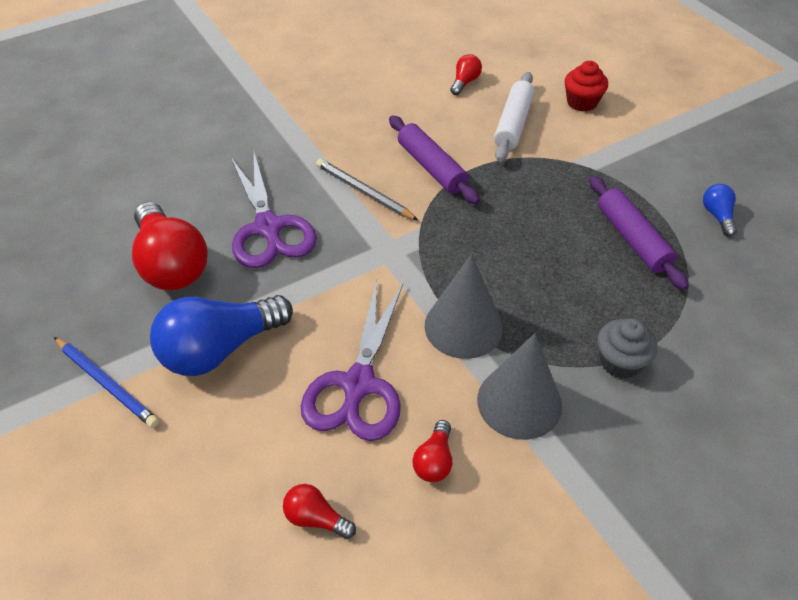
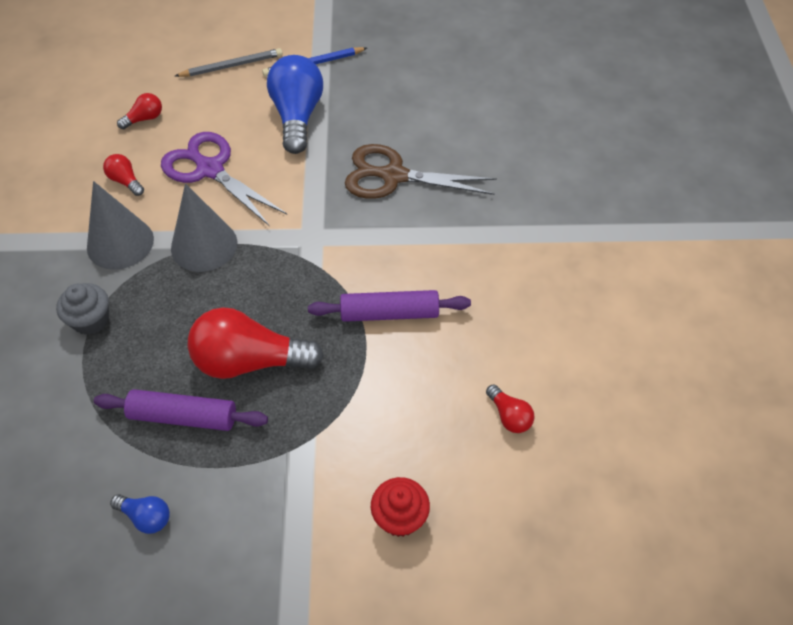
camera: 120 degrees right, 5 degrees up
(171, 264) = (395, 115): red light bulb -> red light bulb (249, 361)
(268, 227) = (394, 176): purple scissors -> brown scissors
(364, 192) = (392, 250): grey pencil -> grey pencil (232, 66)
(513, 124) = (406, 420): white rolling pin -> none

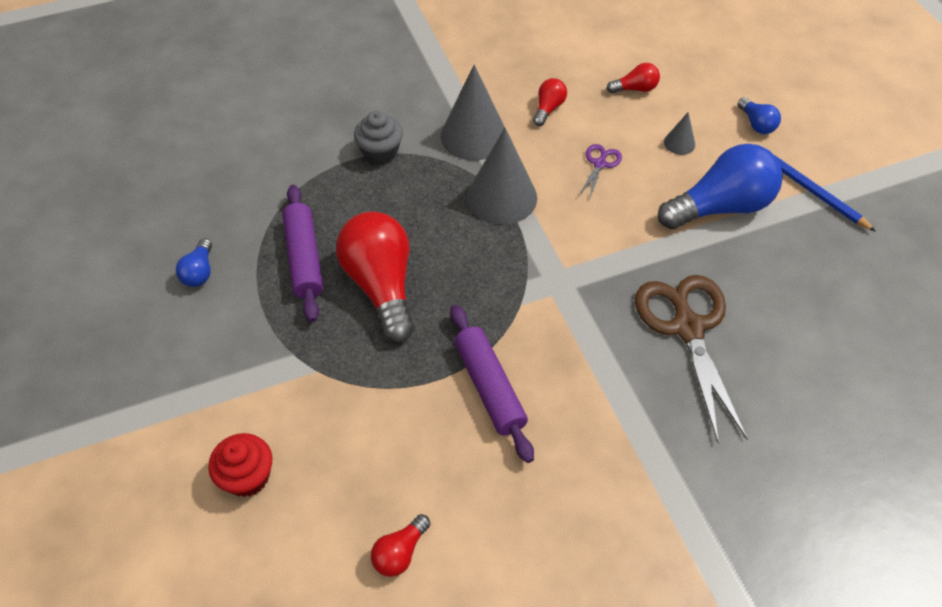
camera: 70 degrees right, 0 degrees up
(144, 119) = (635, 89): red light bulb -> red light bulb turned 45 degrees counterclockwise
(210, 170) = (600, 164): purple scissors -> purple scissors, size x0.46
(221, 115) = (679, 143): none -> grey cone
(232, 66) = (756, 124): grey pencil -> blue light bulb

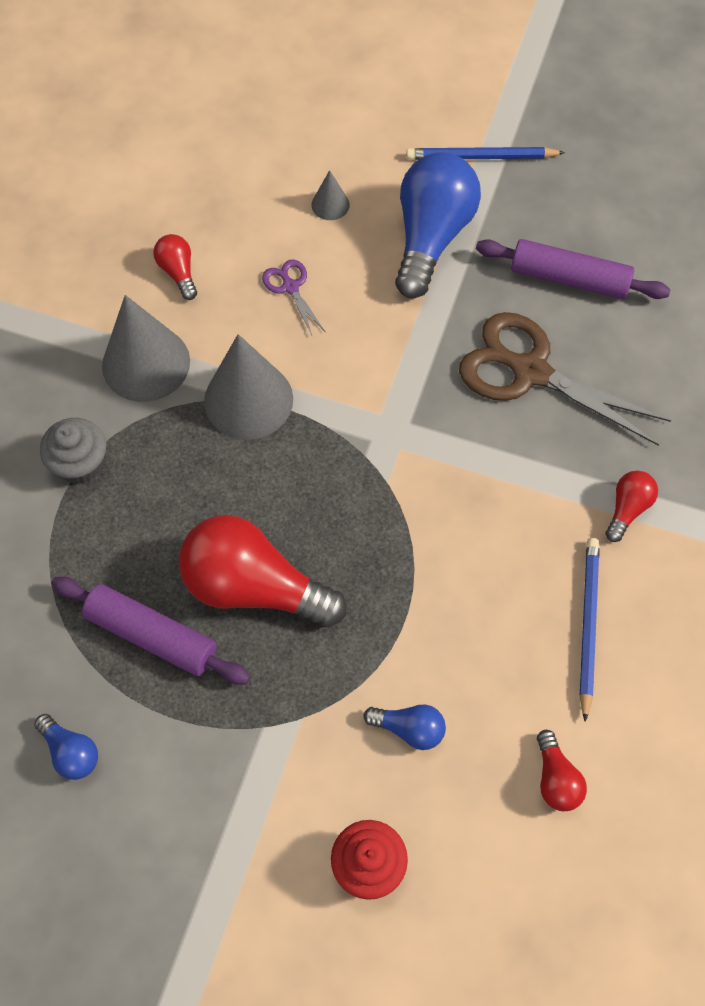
camera: 50 degrees left, 10 degrees up
(489, 387) = (452, 578): purple rolling pin -> purple rolling pin (569, 279)
(534, 494) = (587, 625): none -> blue pencil
(635, 89) = (229, 182): red light bulb -> red light bulb (627, 508)
(756, 124) = (369, 129): blue light bulb -> blue light bulb (409, 729)

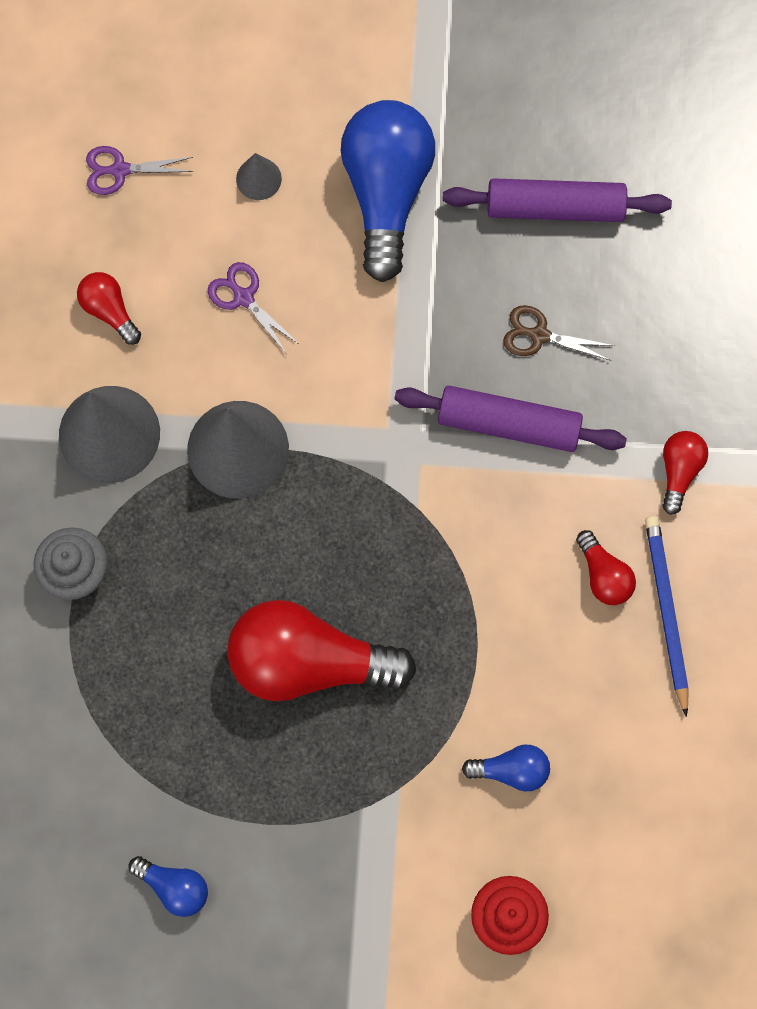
camera: 15 degrees left, 10 degrees up
(152, 635) = (217, 743): purple rolling pin -> purple rolling pin (508, 424)
(222, 175) = (120, 170): none -> purple scissors
(481, 157) = (417, 71): blue pencil -> none
(531, 372) = (539, 335): brown scissors -> brown scissors, size x0.46
(556, 779) = (670, 782): red light bulb -> red light bulb (604, 575)

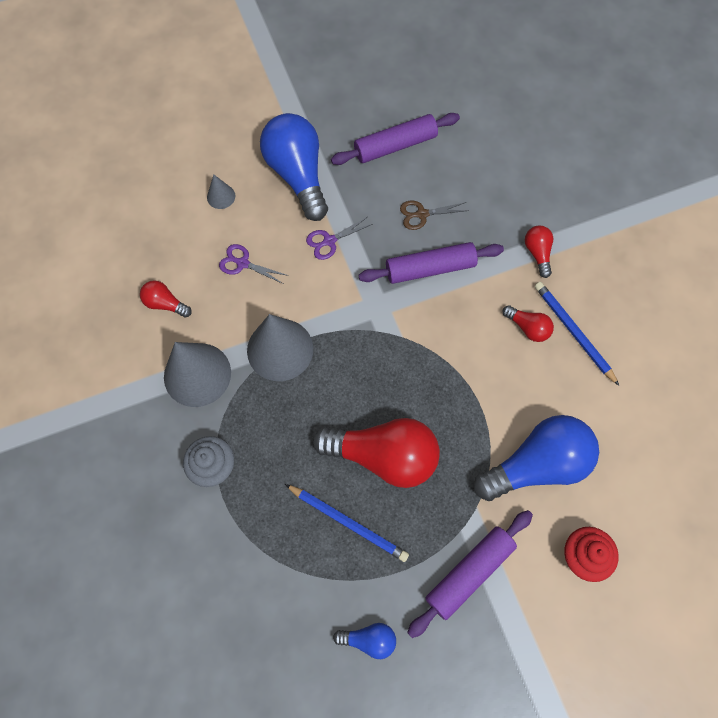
camera: 25 degrees left, 5 degrees down
(120, 170) = (137, 224): purple scissors -> purple scissors (329, 241)
(218, 728) = (348, 522): none -> blue pencil
(309, 662) = (383, 455): red light bulb -> red light bulb turned 150 degrees counterclockwise
(345, 867) = (469, 572): none -> purple rolling pin
(511, 770) = (536, 464): blue light bulb -> blue light bulb, size x2.17

